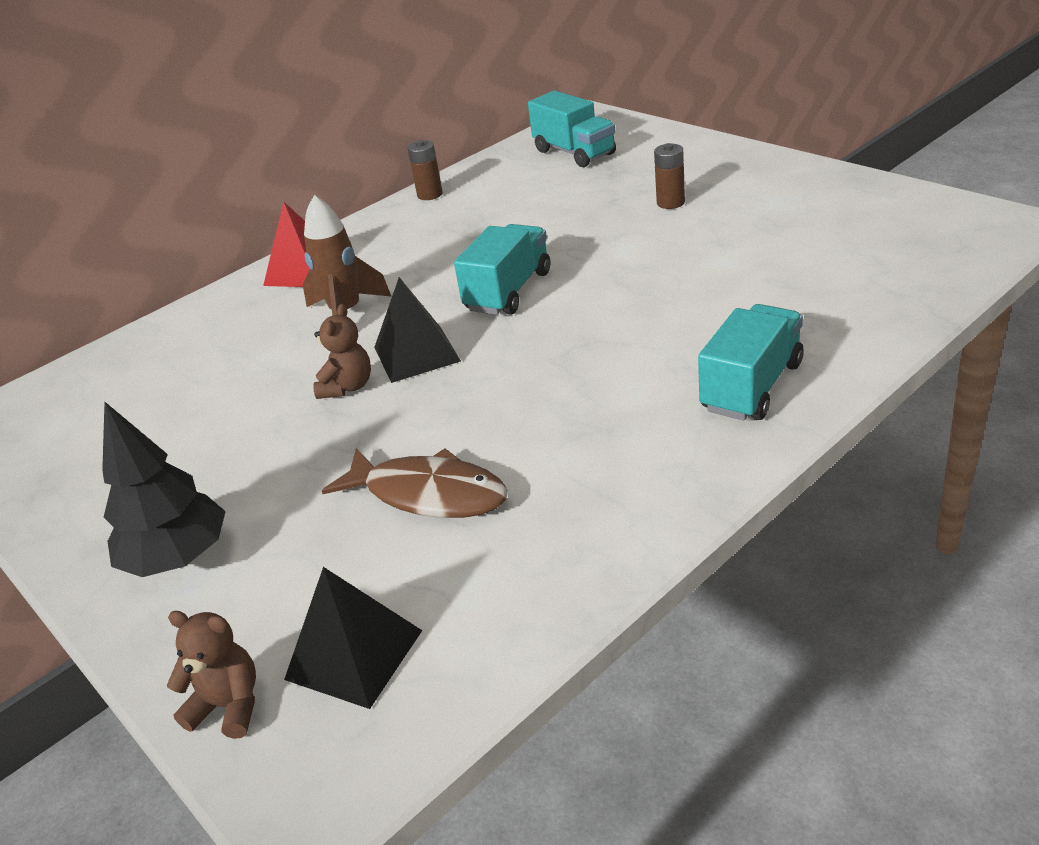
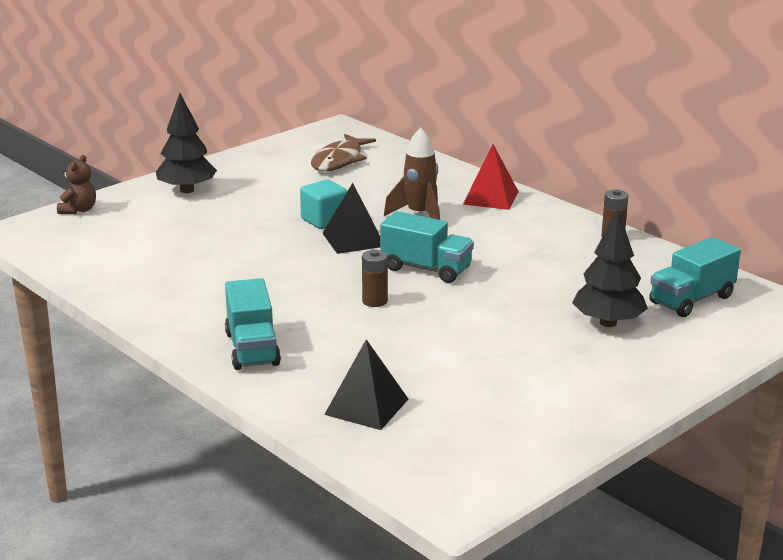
camera: 85 degrees right, 10 degrees down
(347, 387) = (324, 220): brown teddy bear -> turquoise cube
(354, 655) = (91, 234): black pyramid -> black pyramid (366, 406)
(428, 494) = (201, 247): brown fish -> brown fish (339, 160)
(629, 184) = (608, 323): none -> black tree
(670, 203) = (560, 339): brown battery -> brown battery (375, 301)
(752, 387) = (252, 349): turquoise truck -> turquoise truck turned 45 degrees clockwise

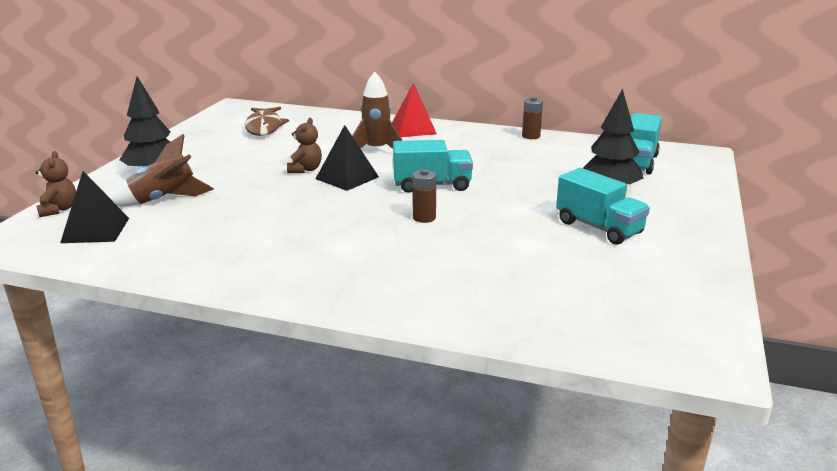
camera: 30 degrees left, 0 degrees up
(169, 222) = (164, 200): none -> brown rocket
(252, 349) = (370, 283): turquoise truck -> turquoise truck (599, 227)
(324, 220) = (305, 169): turquoise cube -> brown teddy bear
(366, 406) = (530, 302): black pyramid -> black pyramid (95, 230)

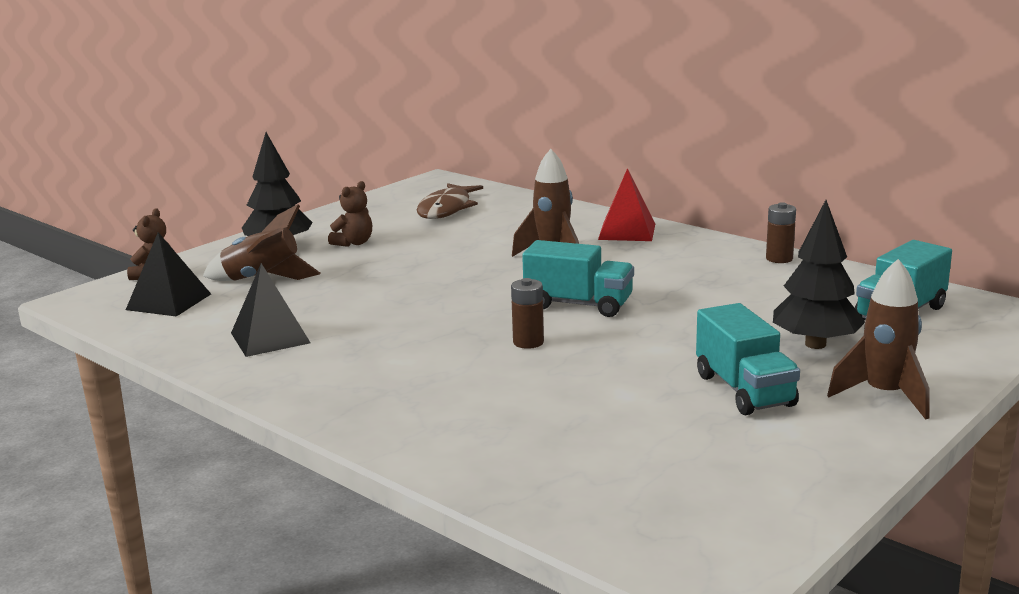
camera: 25 degrees right, 5 degrees down
(305, 169) = (445, 265): brown teddy bear -> brown teddy bear (354, 243)
(347, 178) = (484, 281): black pyramid -> black pyramid (270, 338)
(682, 217) = (884, 396): none -> brown rocket

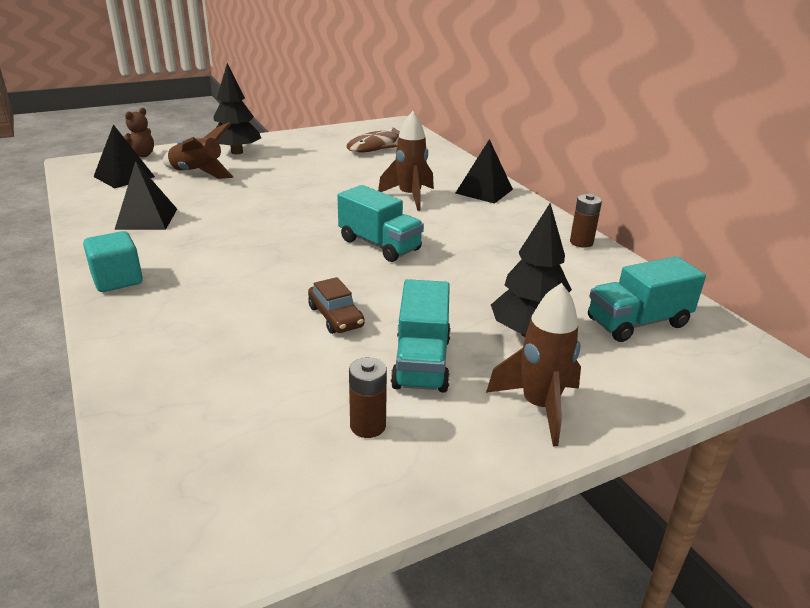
camera: 20 degrees right, 10 degrees up
(328, 401) = (117, 280): none -> turquoise cube
(354, 243) = (286, 159): brown teddy bear -> none
(528, 342) = (306, 268): brown battery -> brown battery (368, 426)
(615, 375) = (335, 317): none -> brown car
(627, 231) = (484, 191): red pyramid -> black pyramid

